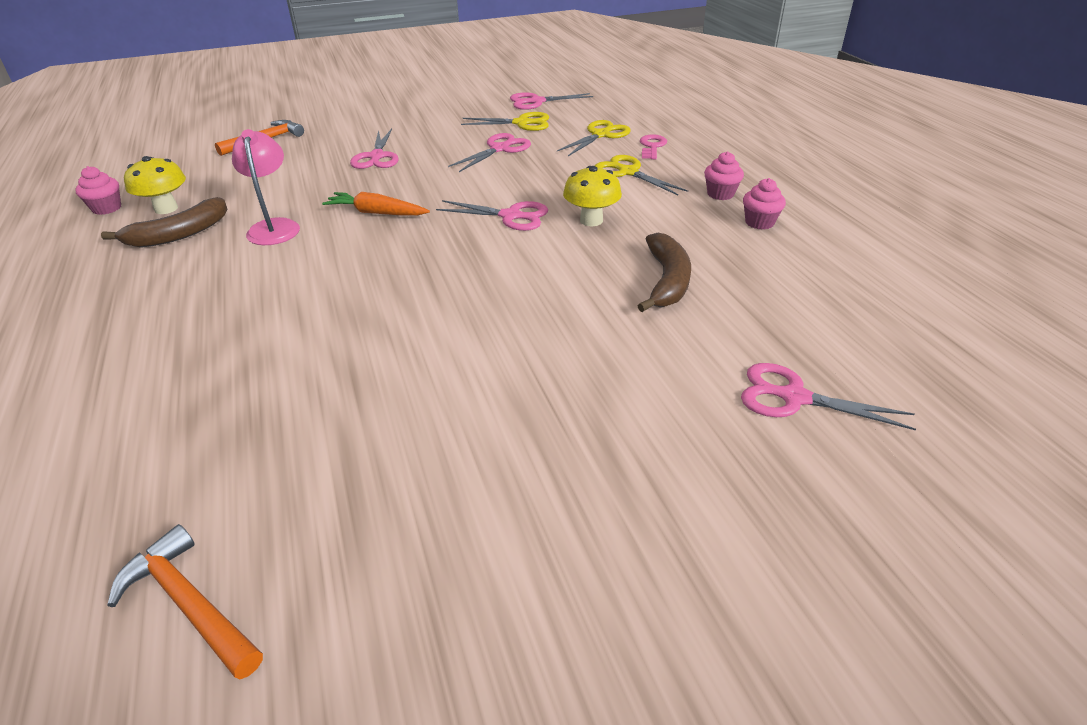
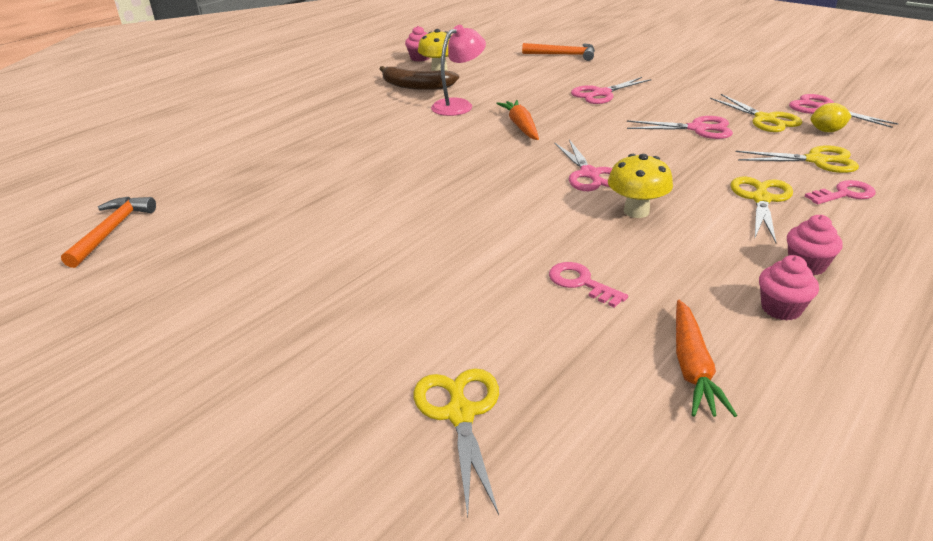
camera: 60 degrees right, 5 degrees down
(567, 114) = (826, 131): none -> yellow lemon
(667, 281) = (581, 283): brown banana -> pink key
(794, 397) = (460, 414): pink scissors -> yellow scissors
(799, 278) = (692, 367): none -> orange carrot

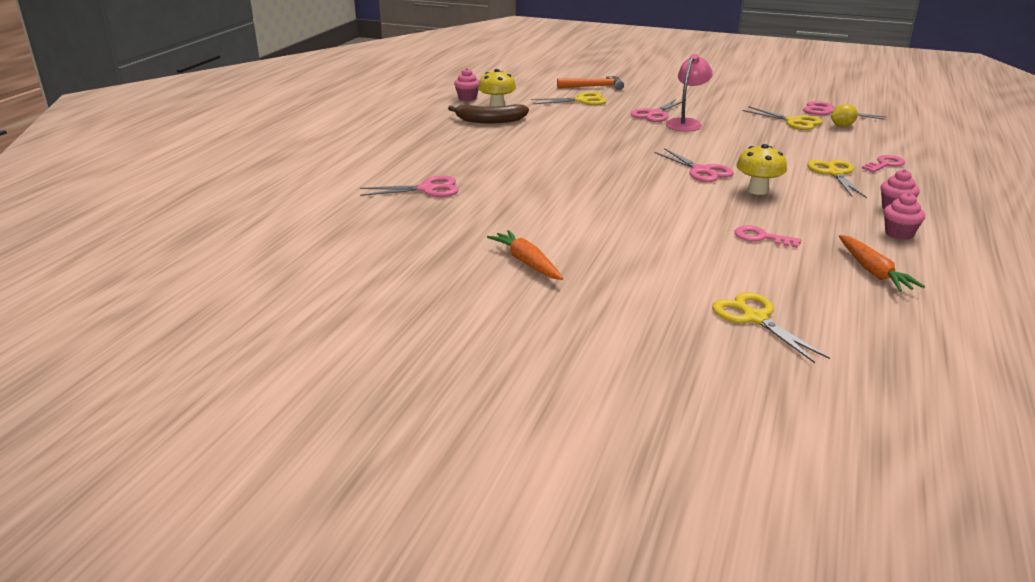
camera: 20 degrees left, 5 degrees down
(112, 231) = (345, 255): orange hammer -> none
(459, 105) = (545, 132): pink lamp -> pink lamp (686, 123)
(521, 126) = (614, 143): orange carrot -> orange carrot (526, 262)
(697, 129) = (751, 133): pink scissors -> pink scissors (427, 189)
(816, 160) = (850, 146): yellow scissors -> yellow scissors (581, 100)

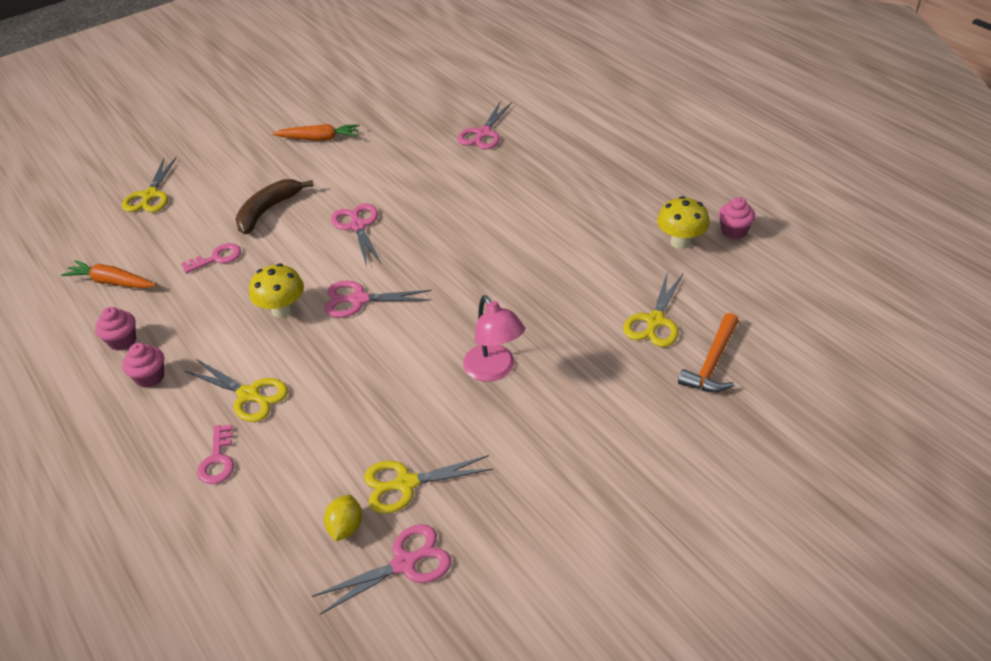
camera: 125 degrees right, 15 degrees up
(490, 121) = (632, 220): brown banana -> brown banana (268, 211)
(655, 114) = (550, 361): pink scissors -> pink scissors (358, 226)
(755, 318) = (150, 195): yellow scissors -> yellow scissors turned 90 degrees clockwise

